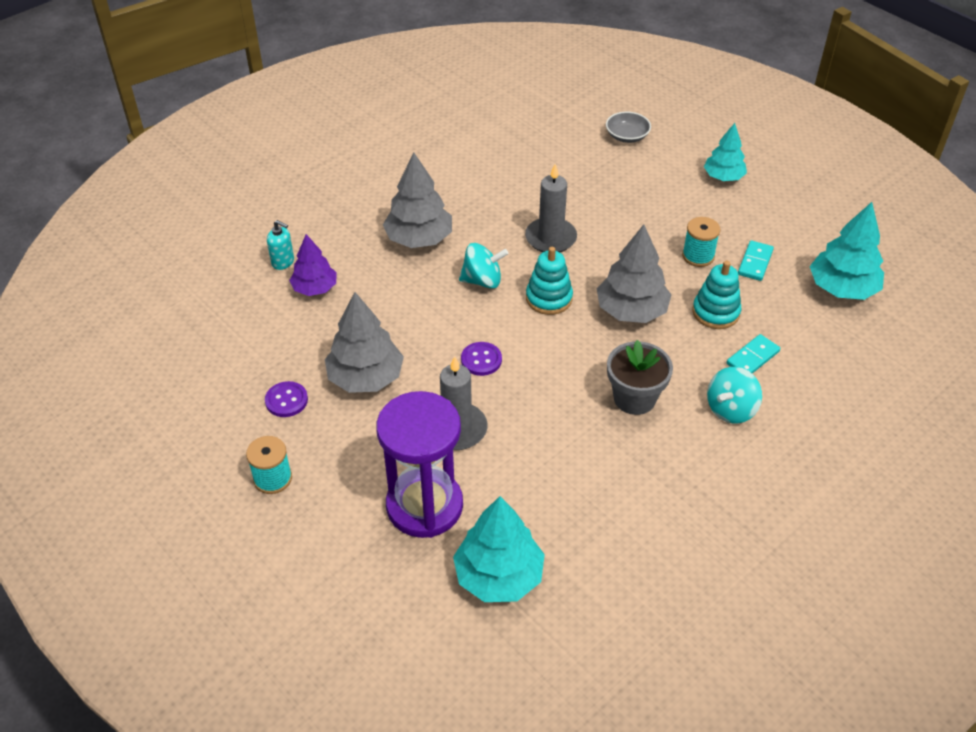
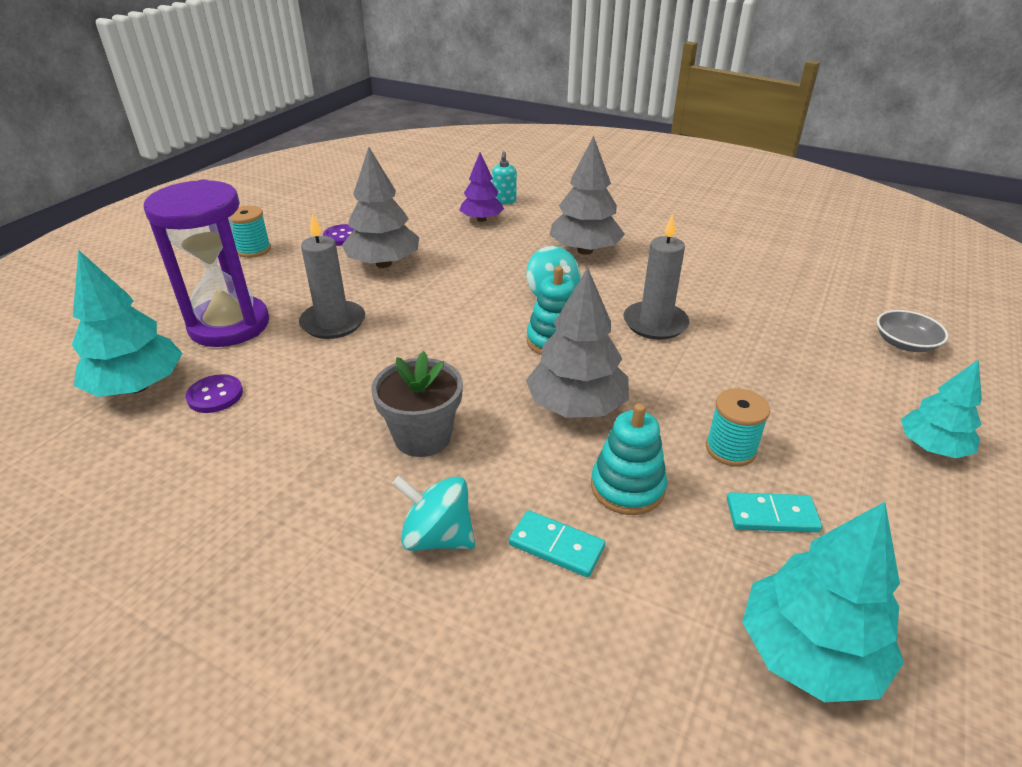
camera: 70 degrees right, 10 degrees down
(481, 360) = (435, 317): purple button -> purple button (215, 395)

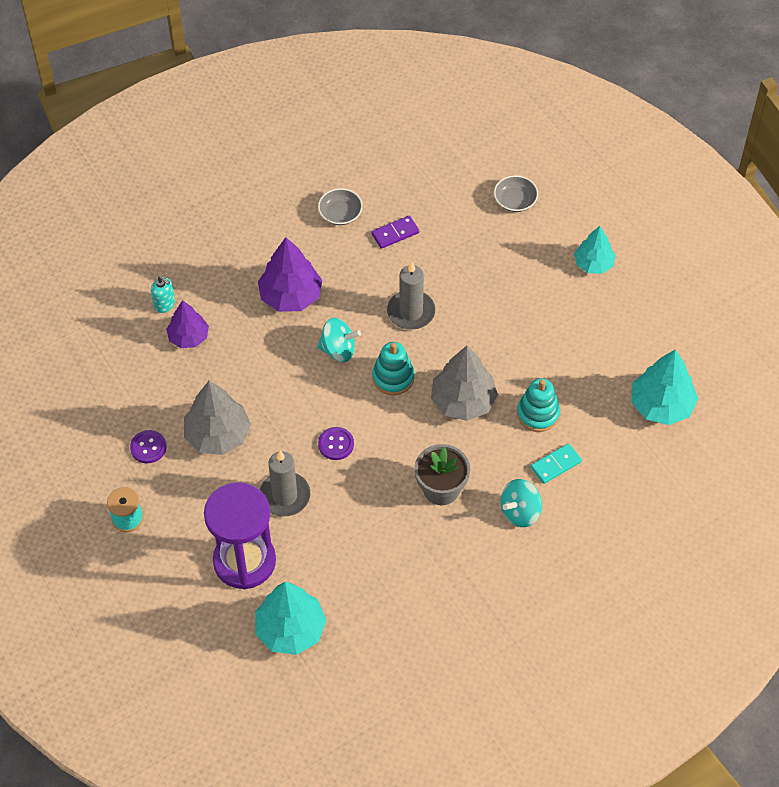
camera: 60 degrees left, 20 degrees up
(215, 395) = (330, 587): purple button -> purple button (336, 444)
(585, 251) = (291, 296): grey tree -> purple tree
(712, 246) = (340, 214): none -> grey bowl
(730, 449) = (541, 351): turquoise spool -> none
(736, 281) = (395, 233): none -> purple domino
(771, 515) = (591, 366): turquoise domino -> none

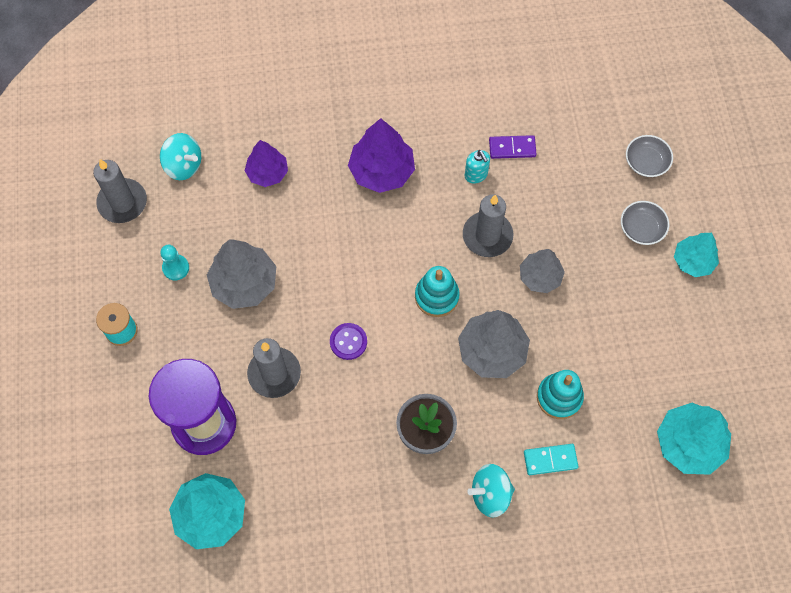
camera: 25 degrees right, 10 degrees up
(68, 413) = (122, 202): none -> grey candle
(148, 447) = (176, 268): purple button -> turquoise pawn
(164, 304) = (262, 131): turquoise soap dispenser -> turquoise soap dispenser (476, 175)
(338, 350) = (399, 245): turquoise spinning top -> turquoise spinning top (183, 165)
(340, 214) = (470, 107): grey bowl -> grey bowl (642, 228)
(473, 326) = (540, 277): none -> grey tree

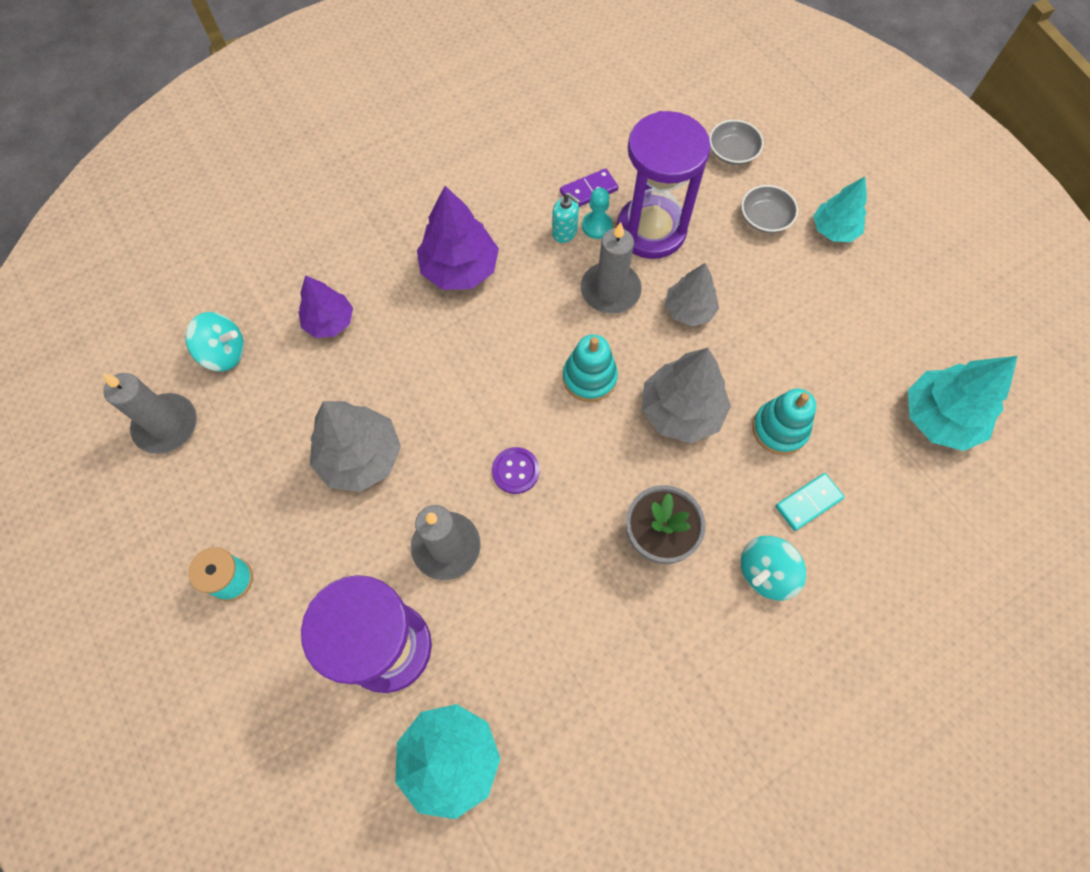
camera: 25 degrees left, 0 degrees up
(176, 268) = (267, 474): turquoise pawn -> turquoise pawn (597, 226)
(544, 200) = (651, 230): none -> purple hourglass

